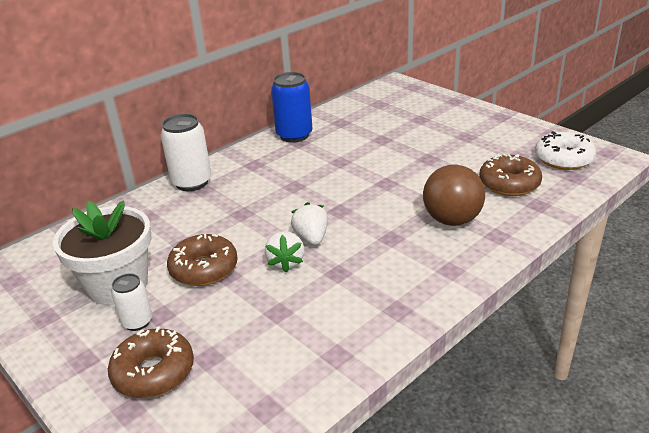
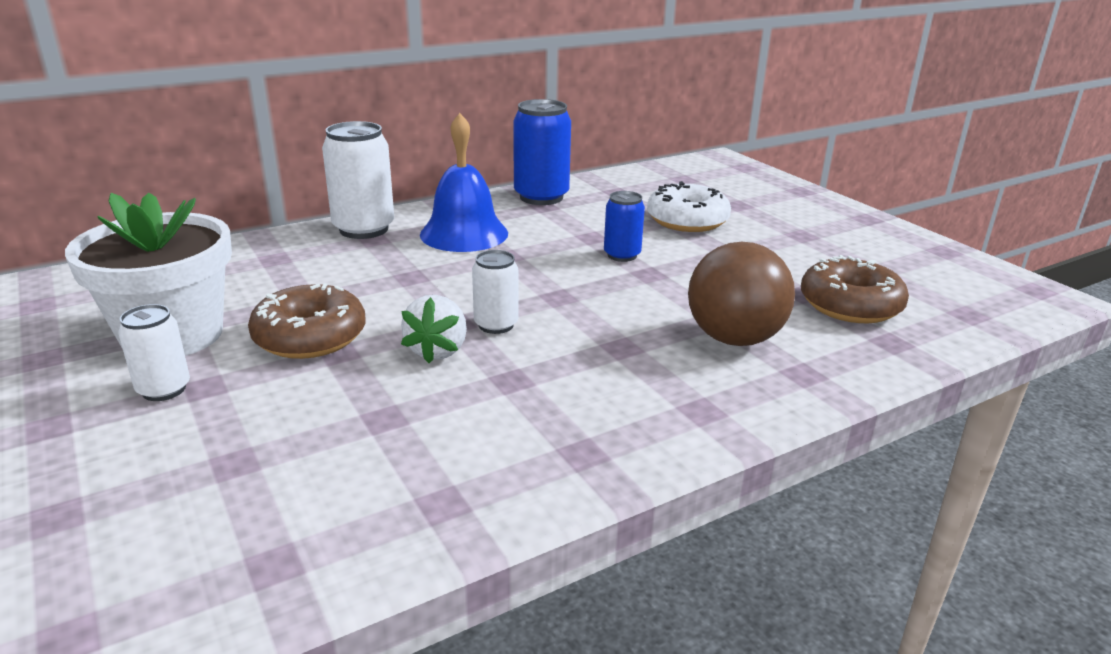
camera: 10 degrees right, 5 degrees down
(154, 372) = (136, 466): brown donut -> none
(259, 174) = (464, 233): none -> blue bell
(311, 238) = (496, 325): white strawberry -> white can
(364, 172) = (622, 255): none -> blue can
(563, 159) = (955, 286): white donut -> white donut (687, 220)

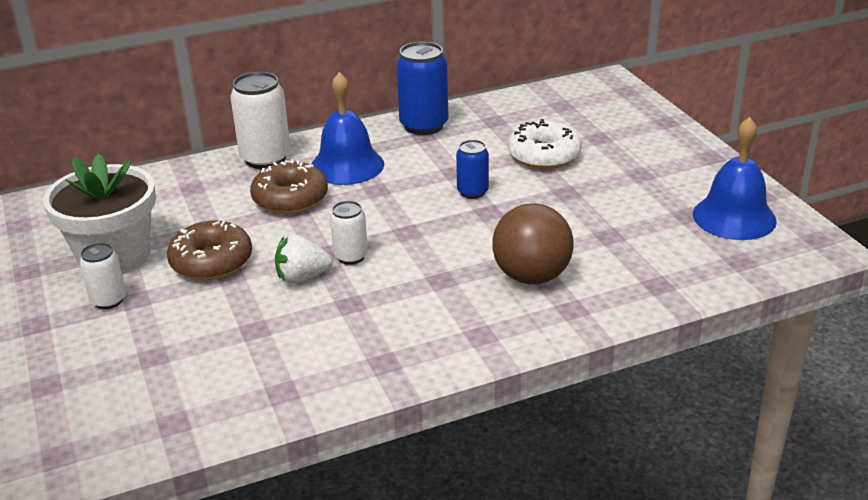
camera: 10 degrees right, 5 degrees up
(438, 350) = (302, 277): white strawberry -> white strawberry turned 60 degrees clockwise
(850, 305) = (643, 249): brown donut -> brown donut (290, 198)
(930, 271) = (734, 217): none -> blue bell

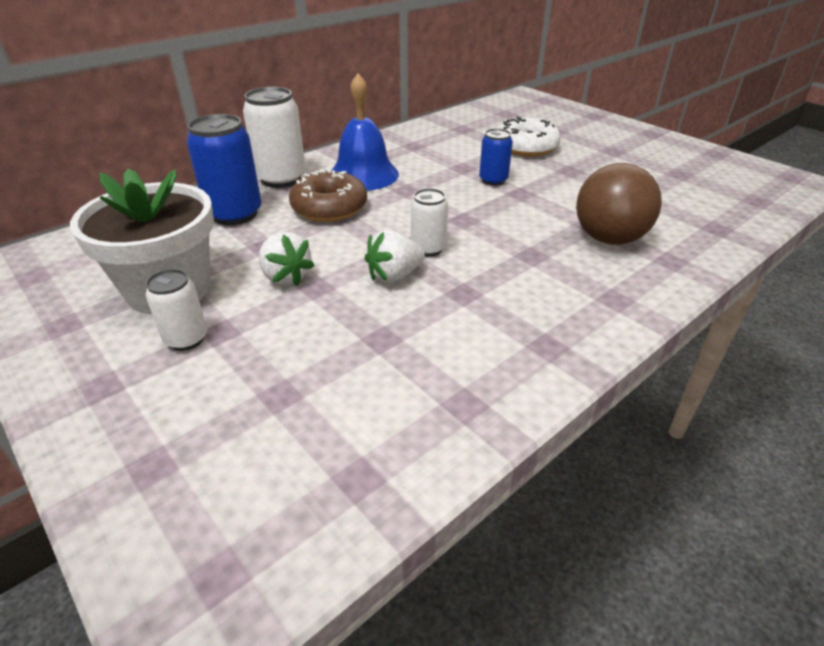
camera: 20 degrees left, 5 degrees up
(211, 261) = (286, 277): brown donut -> white strawberry
(424, 126) = (407, 138): blue can -> blue can (234, 214)
(734, 217) = (715, 170): blue bell -> none

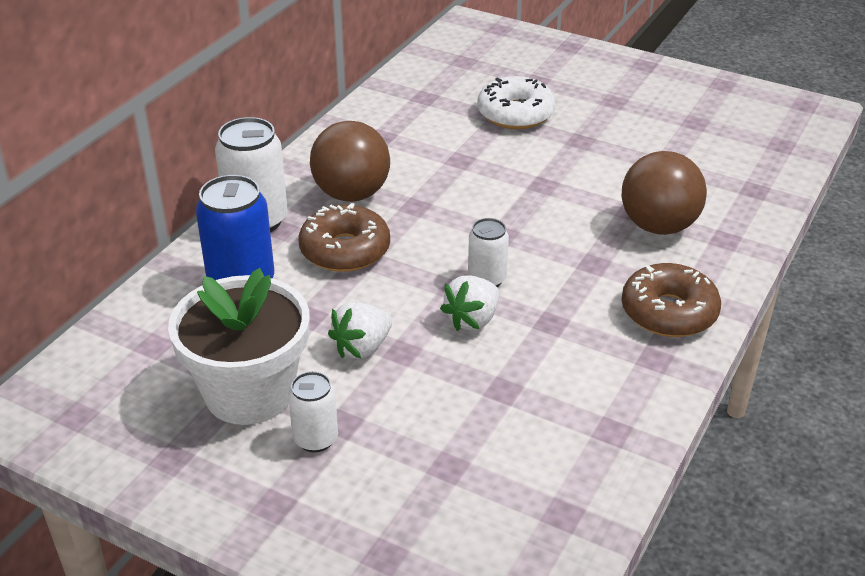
camera: 20 degrees left, 0 degrees up
(286, 277) = (362, 348): white strawberry -> white strawberry turned 105 degrees clockwise
(363, 174) = (351, 194): blue bell -> brown ball
(493, 180) = (504, 172): blue can -> none
(584, 308) = (669, 312): none -> brown donut

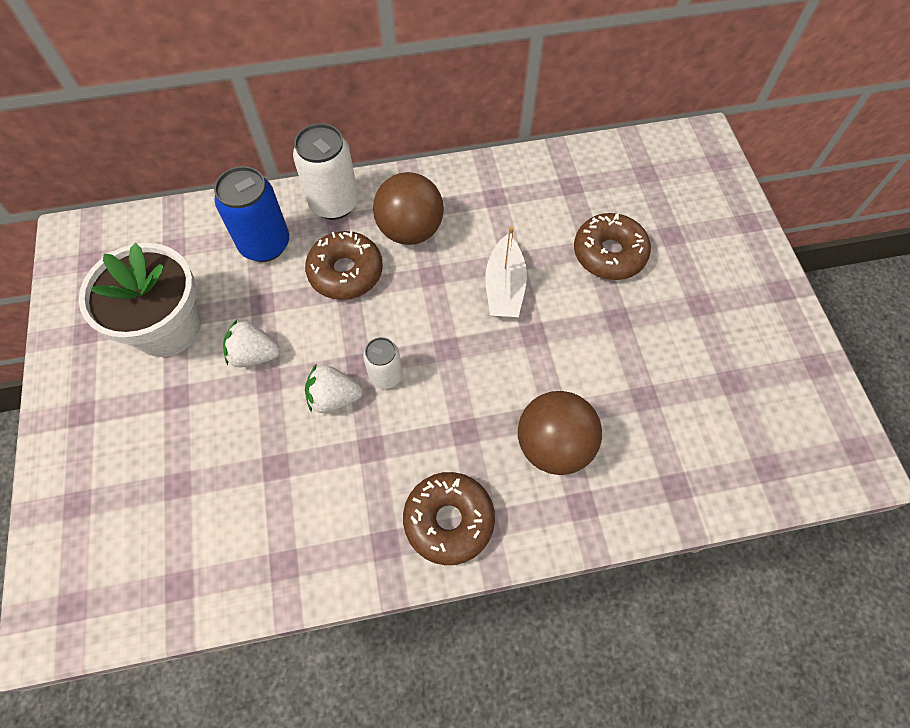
camera: 50 degrees right, 25 degrees up
(315, 439) = (151, 393): white can -> none
(480, 176) = (504, 287): none -> white boat
(515, 114) = (609, 253): white donut -> brown donut

